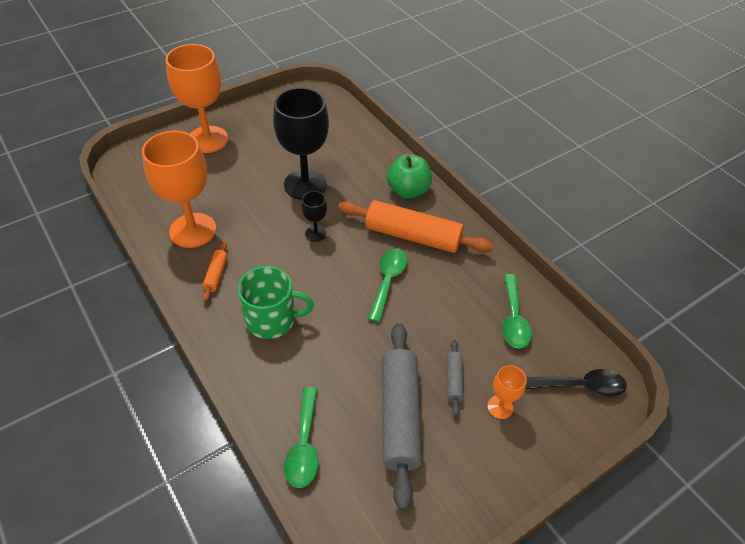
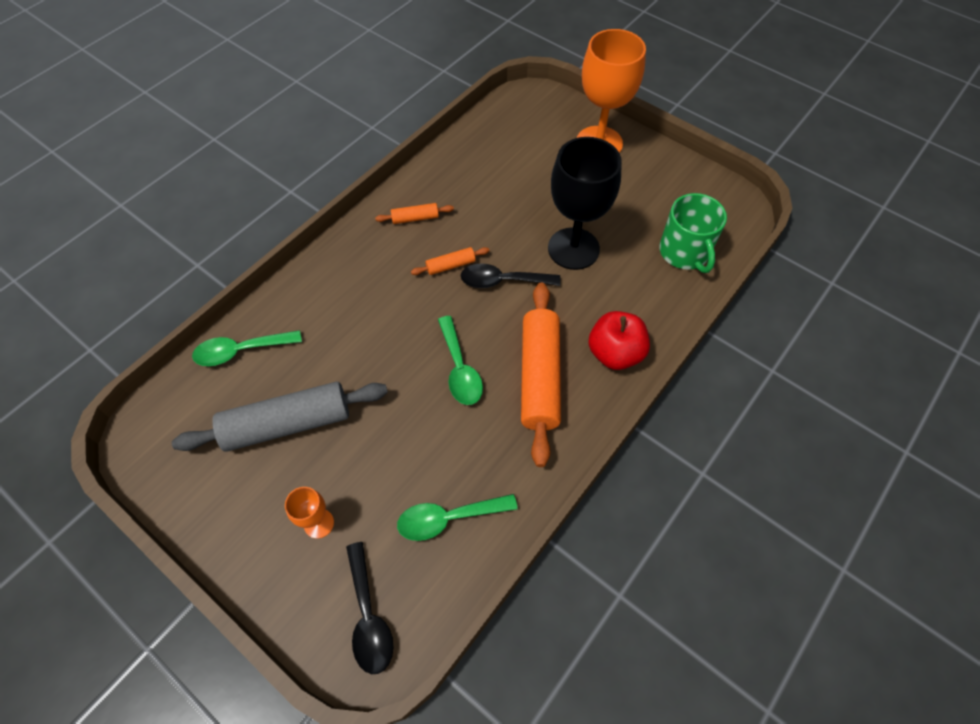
camera: 75 degrees right, 10 degrees up
(193, 230) = (464, 180): orange goblet -> none
(272, 319) = (375, 280): green mug -> green mug (684, 252)
(283, 262) = (450, 265): none -> orange rolling pin
(315, 233) = (503, 281): black goblet -> black spoon
(388, 281) = (459, 368): green spoon -> green spoon turned 75 degrees clockwise
(408, 191) = (615, 353): green apple -> red apple
(454, 380) = (343, 467): grey rolling pin -> none

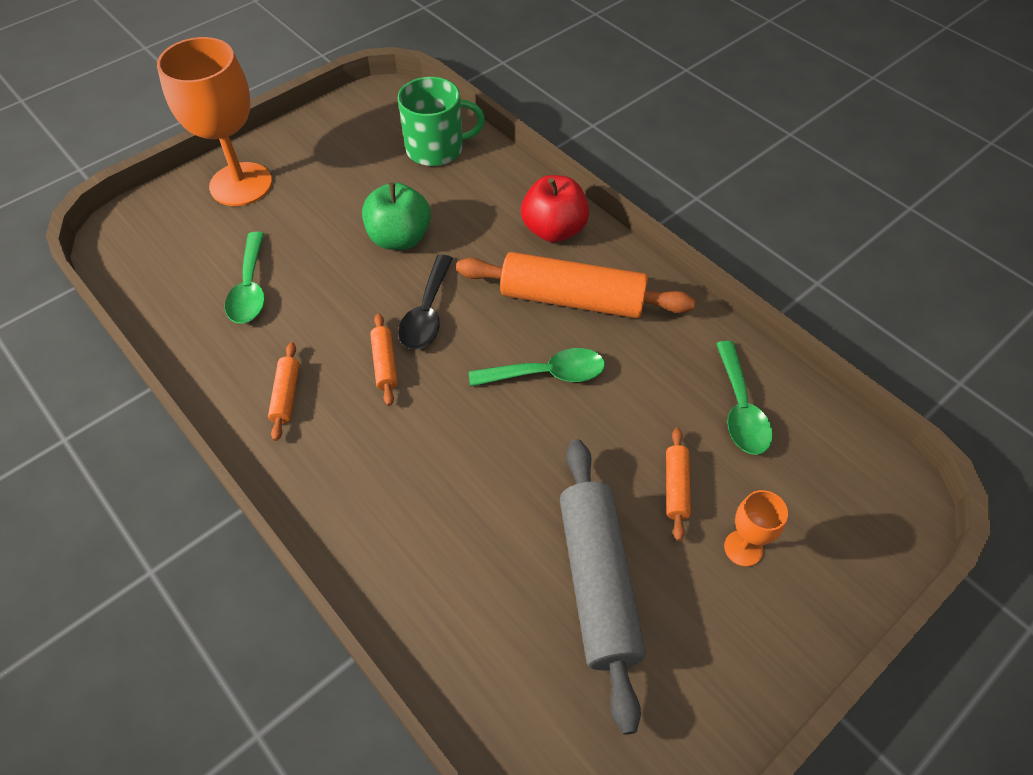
camera: 80 degrees left, 5 degrees down
(241, 351) = (462, 648): green spoon -> green spoon (250, 288)
(367, 471) = (676, 487): none -> orange rolling pin
(368, 616) = (854, 500): black spoon -> none
(573, 249) = (399, 238): black goblet -> green apple

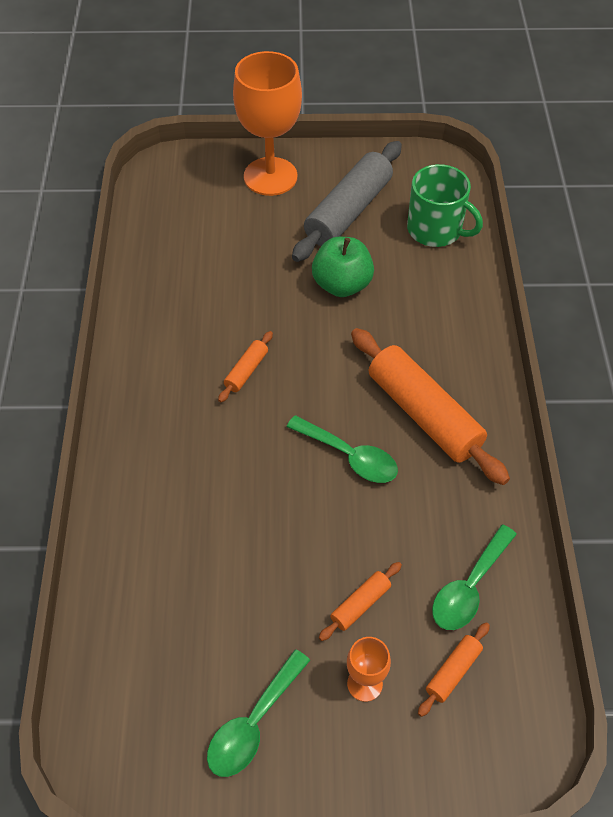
camera: 40 degrees right, 0 degrees up
(250, 288) = (209, 258): green spoon -> green spoon (254, 723)
(286, 395) = (165, 349): orange rolling pin -> orange rolling pin (453, 671)
(427, 312) = (309, 353): black spoon -> none
(554, 230) = (464, 351): red apple -> none
(597, 582) = (241, 623): grey rolling pin -> grey rolling pin (348, 211)

